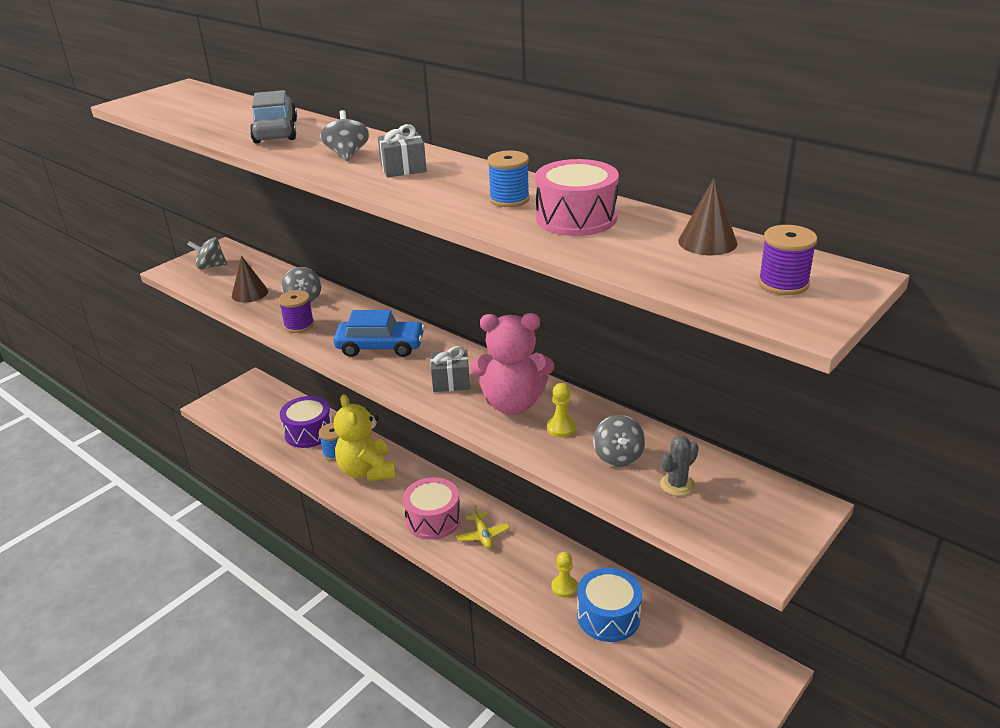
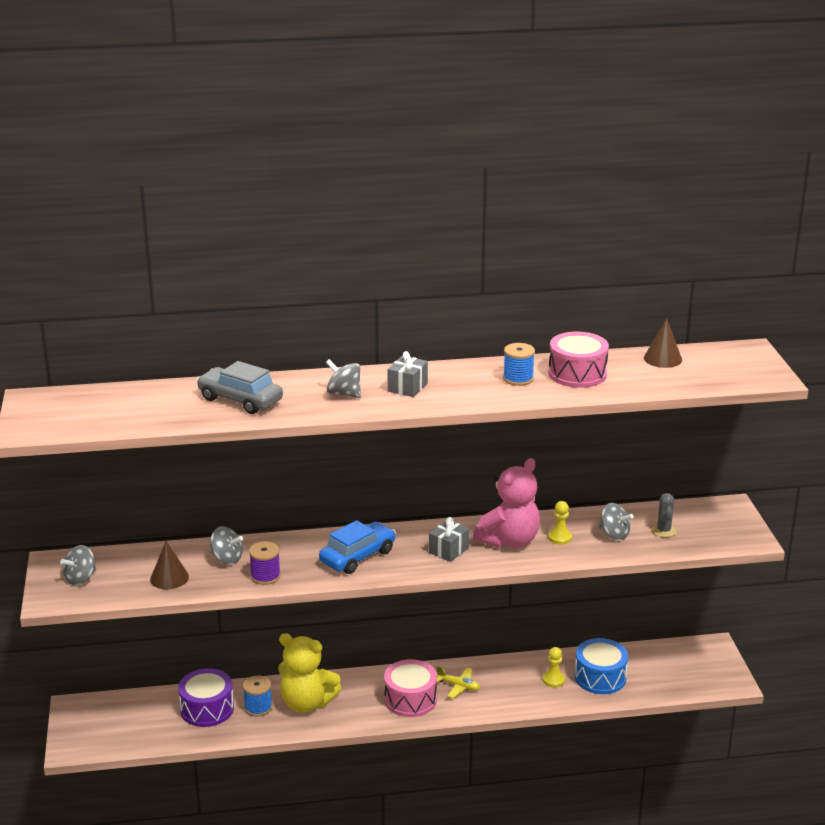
camera: 50 degrees left, 5 degrees down
(783, 283) = (732, 365): purple spool -> none

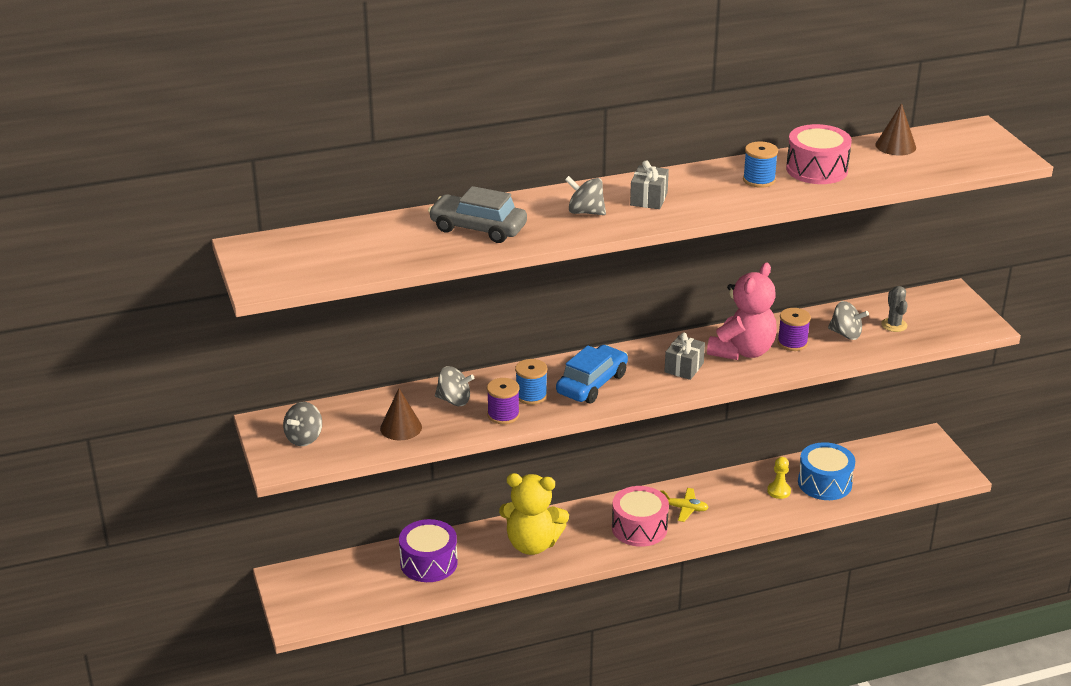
camera: 10 degrees left, 5 degrees up
(258, 707) = (483, 555): blue spool -> blue spool (531, 395)
(560, 537) = (792, 343): yellow pawn -> purple spool

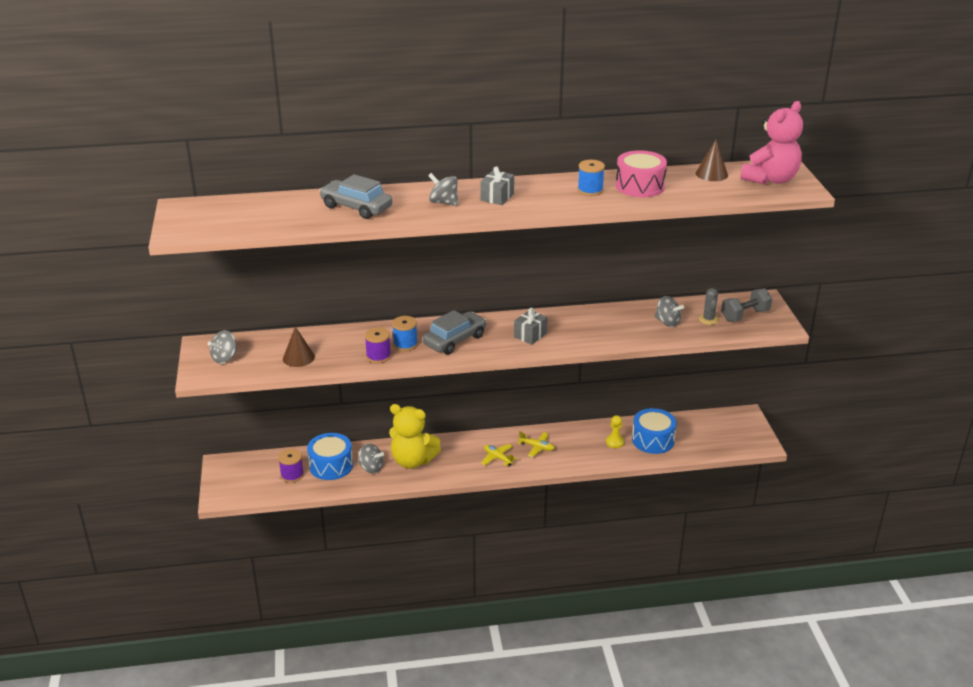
camera: 10 degrees right, 0 degrees up
(429, 563) = (331, 465): purple drum -> blue drum
(454, 400) = (346, 342): grey spinning top -> grey spinning top (371, 468)
(592, 384) = (455, 340): blue car -> grey car
(639, 528) = (497, 458): pink drum -> yellow plane
(742, 351) = (580, 327): pink teddy bear -> pink teddy bear (770, 179)
(792, 343) = (622, 325): purple spool -> purple spool (292, 475)
(935, 316) = (745, 315): none -> grey dumbbell

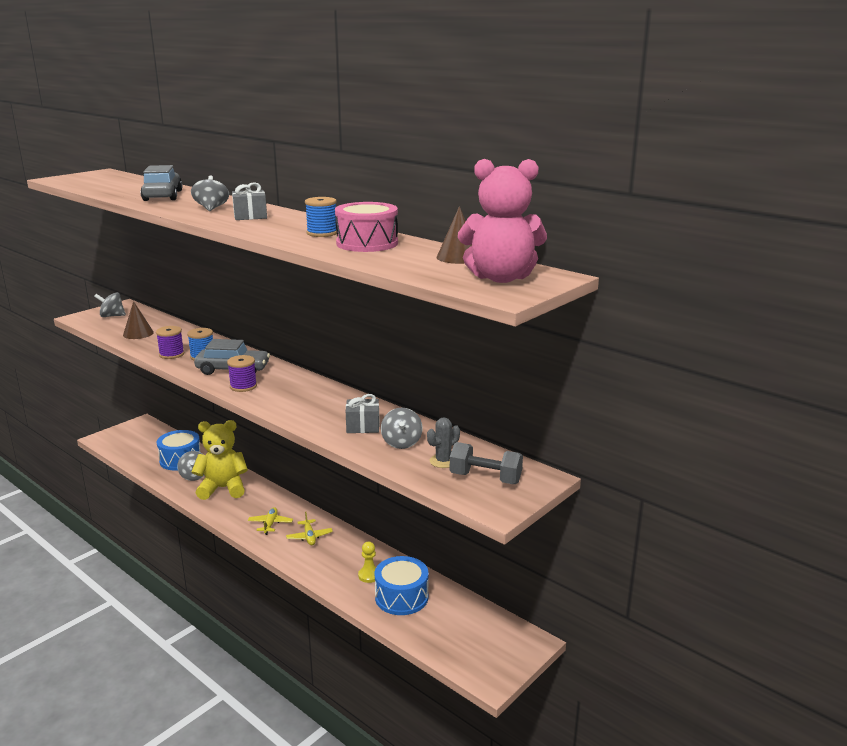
camera: 50 degrees right, 10 degrees down
(292, 475) = (153, 451): purple spool -> purple spool (243, 386)
(412, 461) = (223, 488): yellow teddy bear -> yellow teddy bear turned 105 degrees clockwise
(530, 335) = (282, 393): grey gift -> grey gift (363, 426)

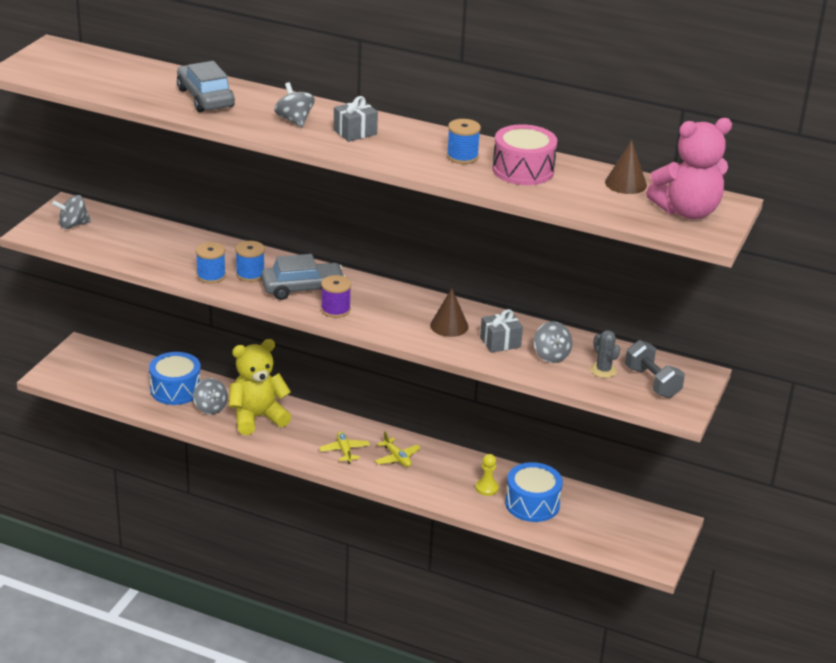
camera: 20 degrees left, 10 degrees up
(138, 333) = (137, 249): brown cone -> brown cone (449, 326)
(171, 354) = (211, 276): purple spool -> blue spool
(443, 461) = (603, 370): grey cactus -> grey cactus turned 60 degrees counterclockwise
(485, 478) = (652, 382): grey dumbbell -> grey dumbbell turned 60 degrees clockwise

